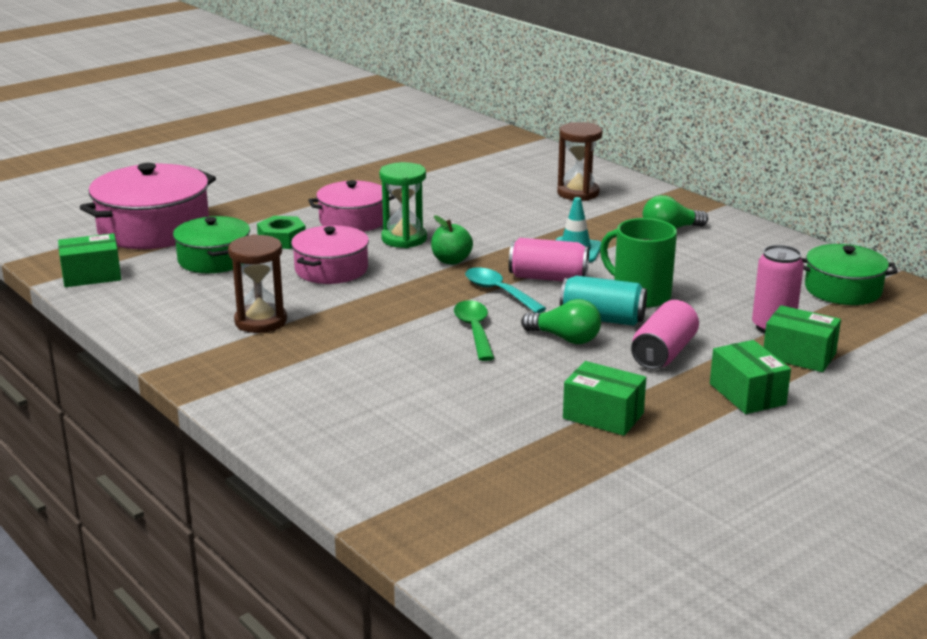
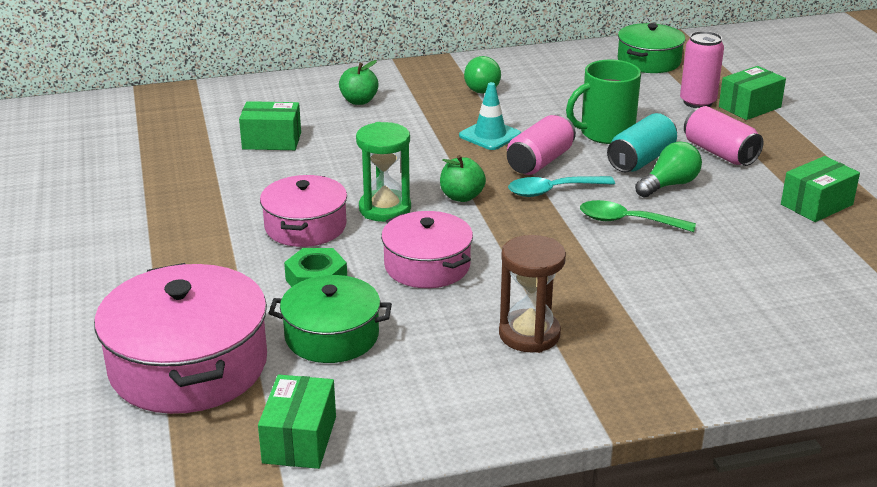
camera: 65 degrees left, 5 degrees up
(578, 193) = (359, 101): brown hourglass -> green apple
(747, 394) = (803, 142): green box -> green box (272, 141)

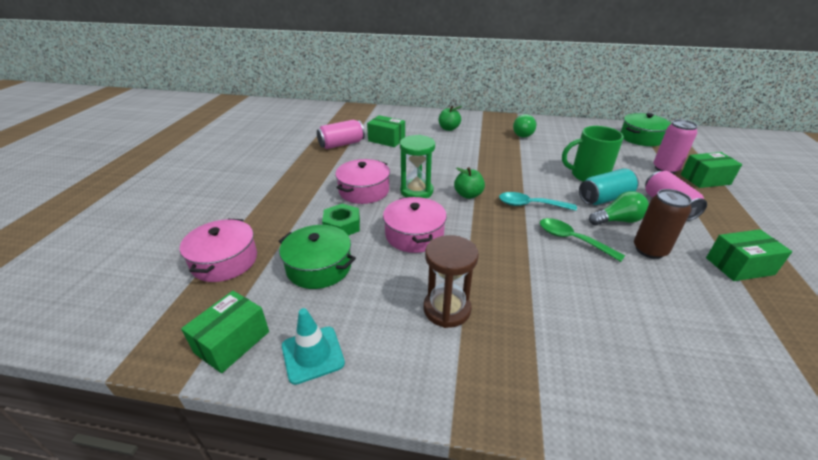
camera: 25 degrees right, 5 degrees up
(188, 365) = (224, 261): pink pot -> pink pot, size x0.62
(490, 135) = (511, 161): turquoise traffic cone -> turquoise traffic cone (312, 354)
(540, 161) = (533, 184): pink can -> pink can (341, 144)
(719, 211) = (649, 250): none -> brown can

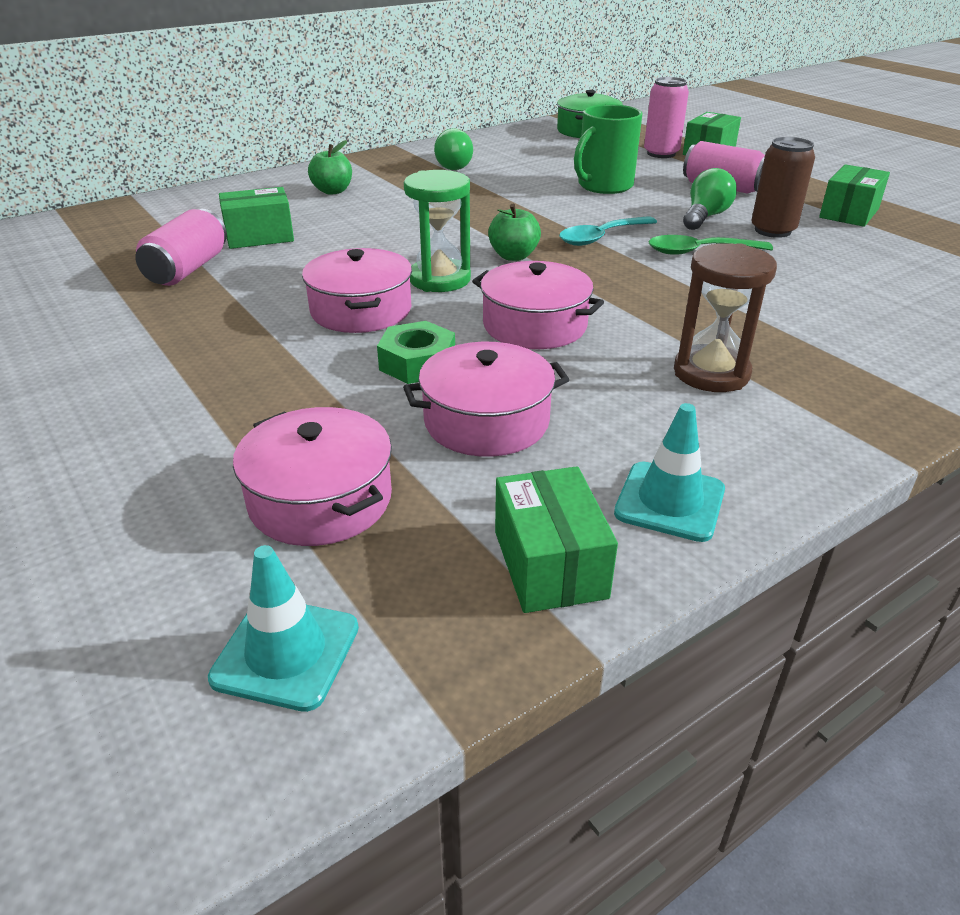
camera: 45 degrees left, 0 degrees up
(132, 307) = (286, 653): none -> turquoise traffic cone
(319, 267) = (486, 421): green pot -> pink pot
(605, 198) = (658, 202): turquoise can -> none

